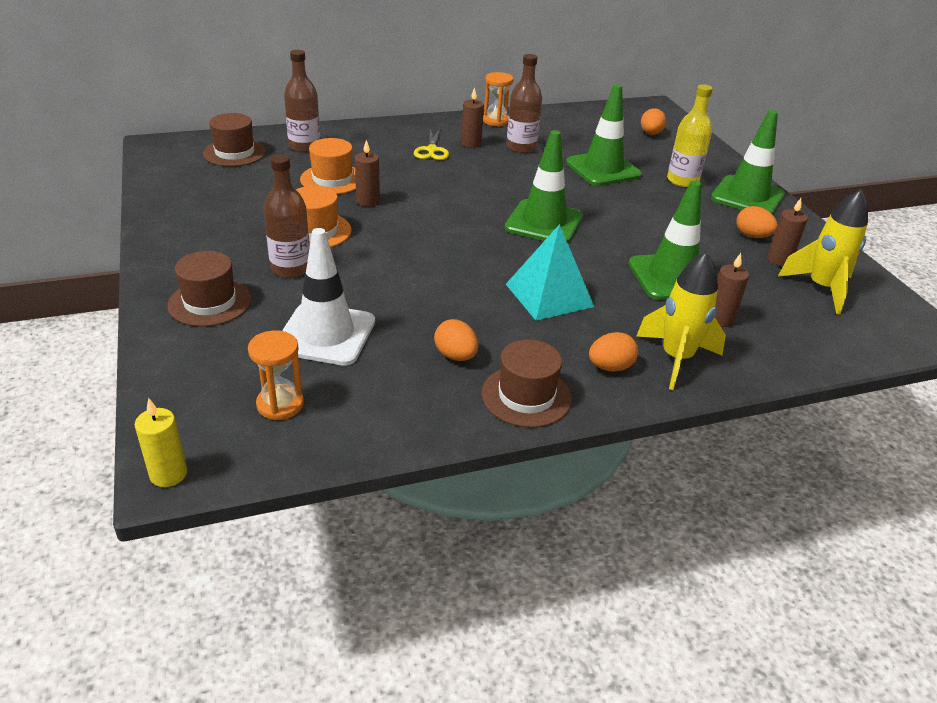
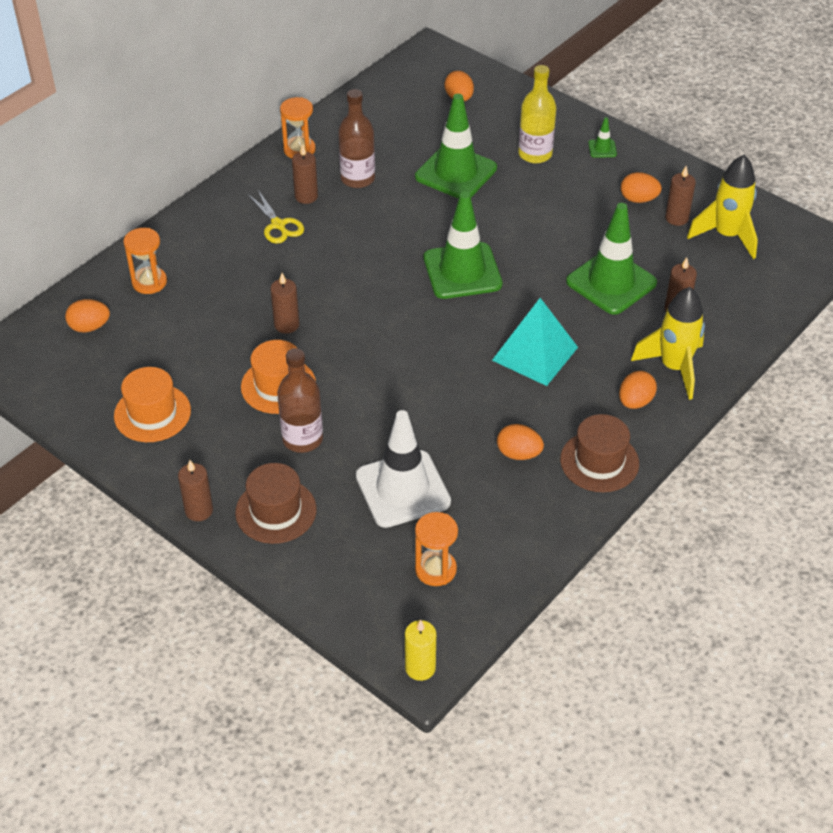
camera: 30 degrees left, 10 degrees up
(157, 276) = (199, 510): none -> brown candle
(234, 153) = (89, 327): brown hat -> orange egg
(304, 146) = (149, 282): brown bottle -> orange hourglass
(332, 179) = (225, 314): orange hat -> orange hat (152, 413)
(747, 196) = (602, 149): green traffic cone -> green traffic cone, size x0.41

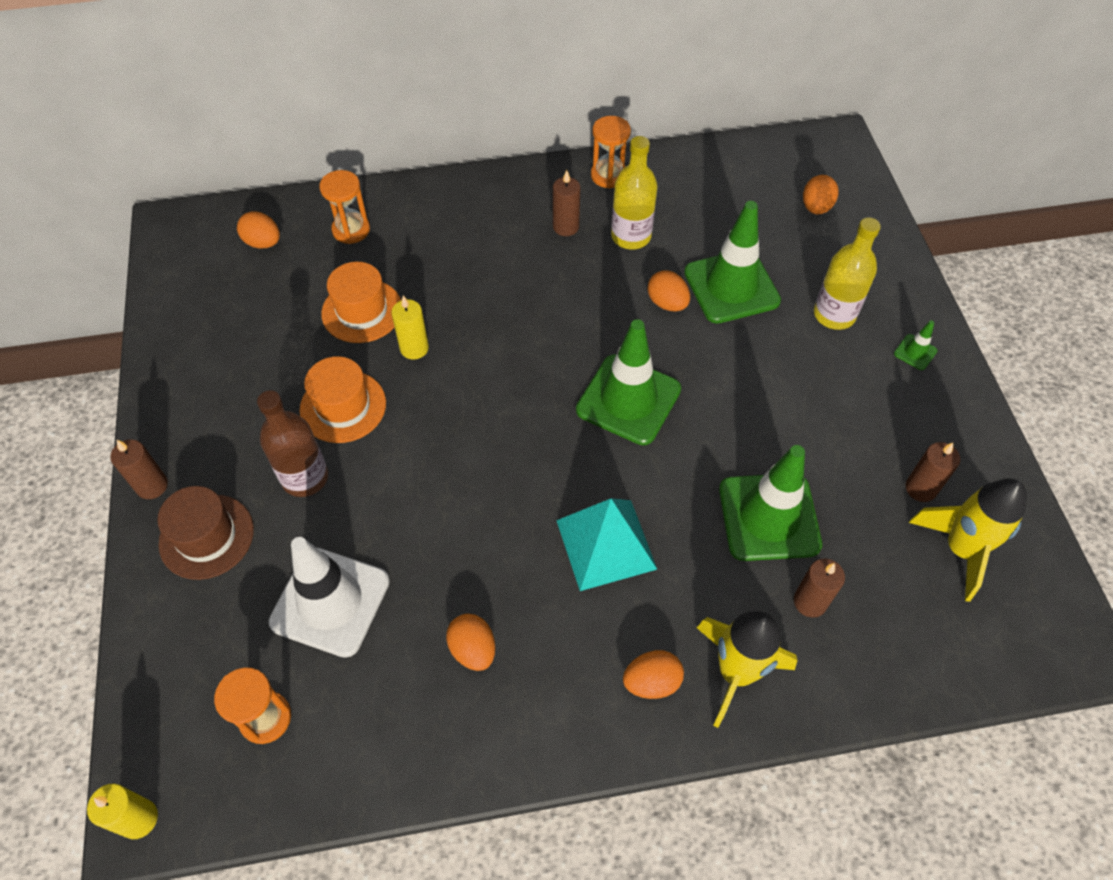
camera: 40 degrees right, 10 degrees up
(152, 413) = (220, 360): orange hat -> orange hat (362, 311)
(278, 225) = (512, 241): yellow scissors -> none
(286, 325) = (414, 348): brown candle -> yellow candle
(357, 178) = (631, 236): brown bottle -> yellow bottle
(599, 461) = (542, 725): brown hat -> none
(638, 199) = (898, 437): orange egg -> orange egg (667, 303)

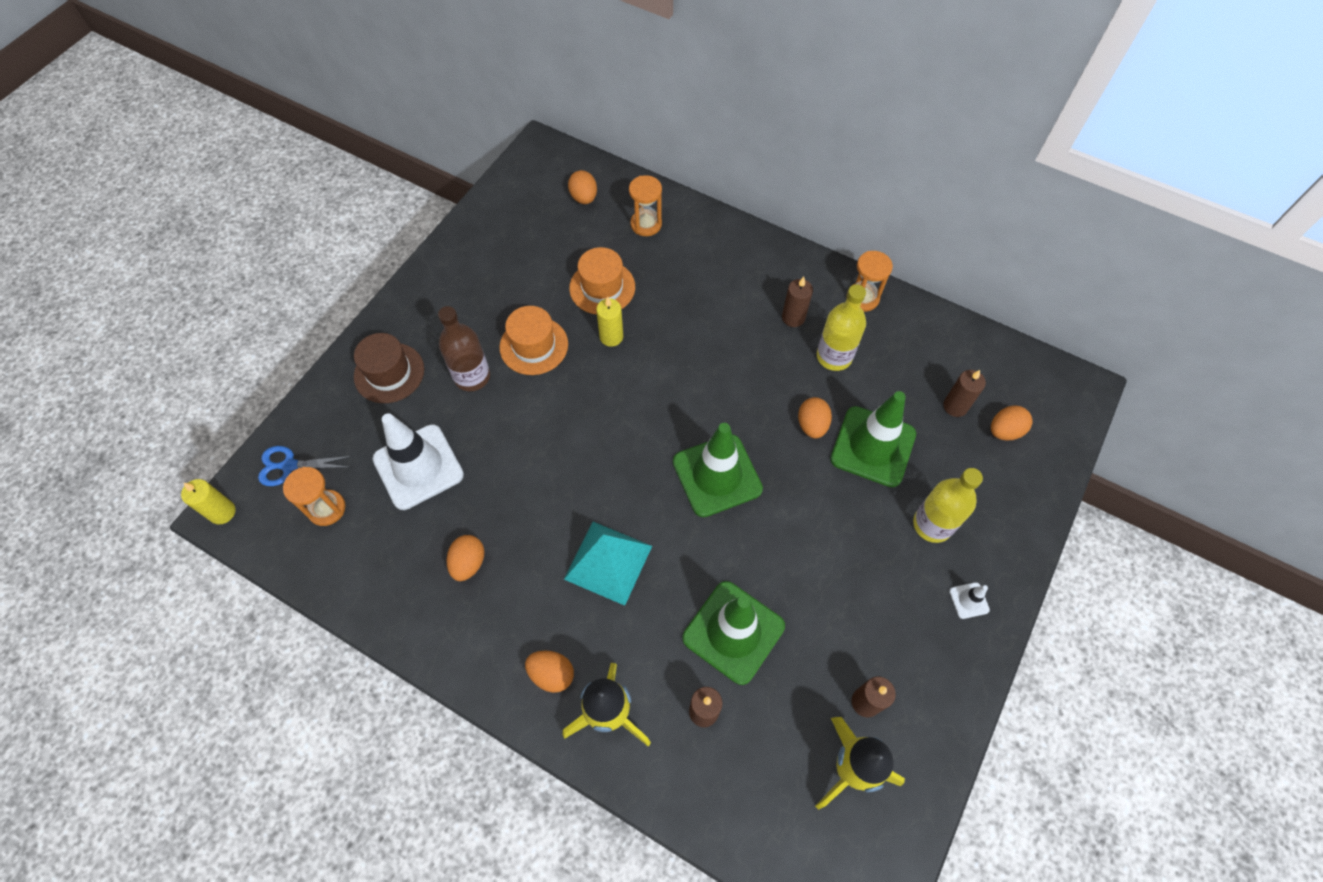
camera: 40 degrees right, 5 degrees up
(152, 486) = (388, 318): brown candle -> brown candle (955, 406)
(177, 710) = (289, 466): none -> blue scissors
(915, 352) = (969, 600): green traffic cone -> white traffic cone

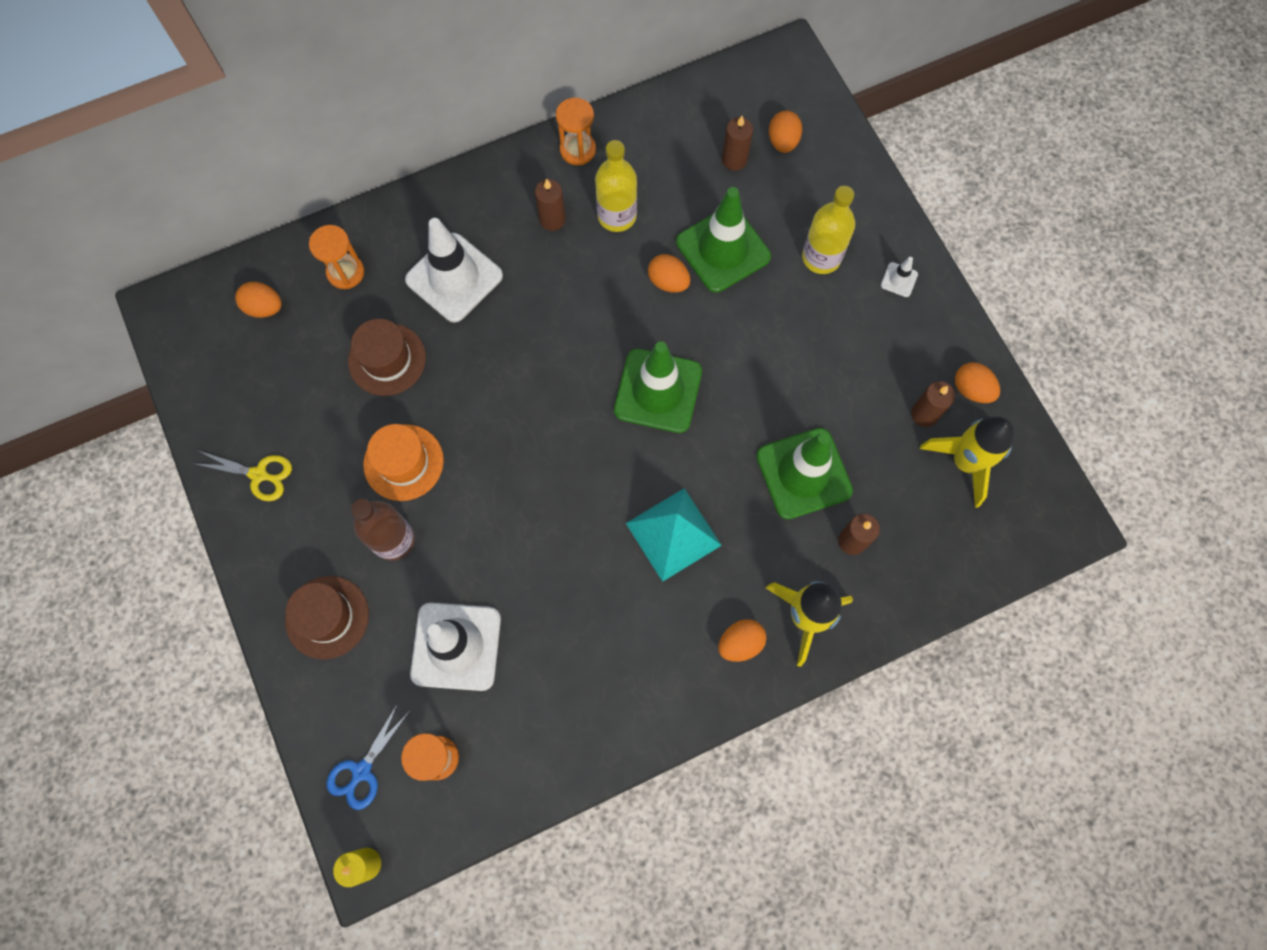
camera: 55 degrees left, 10 degrees up
(464, 270) = (259, 475): none -> yellow scissors
(468, 563) = (588, 655): orange egg -> orange egg (971, 389)
(602, 287) = (387, 359): orange hat -> brown hat
(611, 337) = (449, 387): yellow candle -> none
(695, 287) = (454, 278): none -> white traffic cone

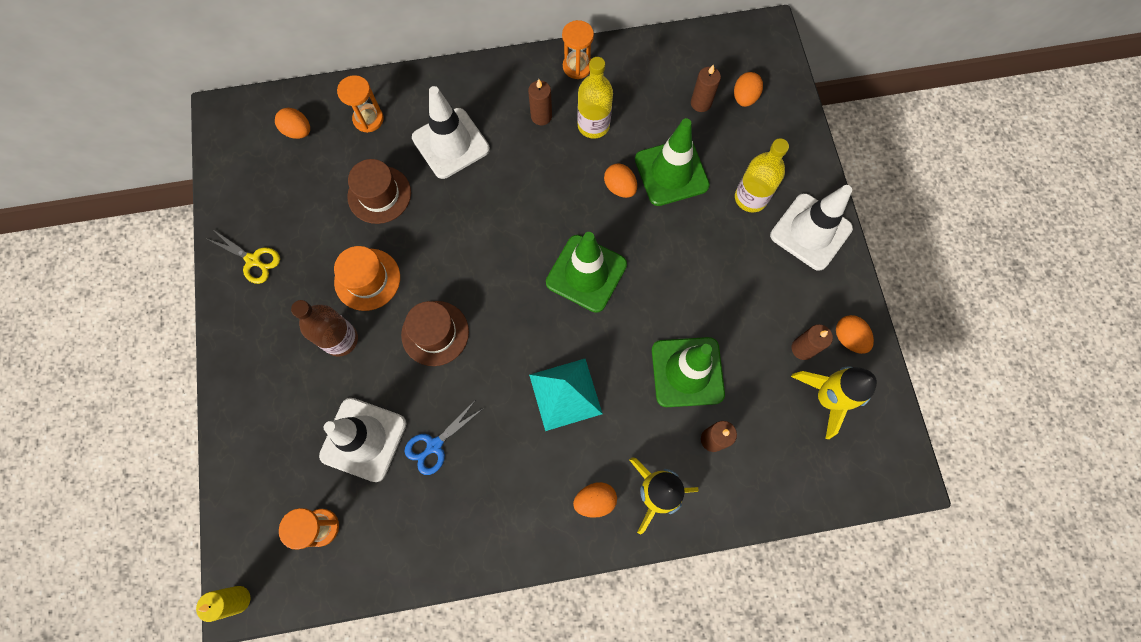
camera: 15 degrees right, 0 degrees up
(327, 617) = (270, 388): brown hat -> brown hat (435, 333)
(361, 771) = (258, 521): blue scissors -> blue scissors (434, 445)
(899, 280) = (810, 232): white traffic cone -> white traffic cone, size x2.42

